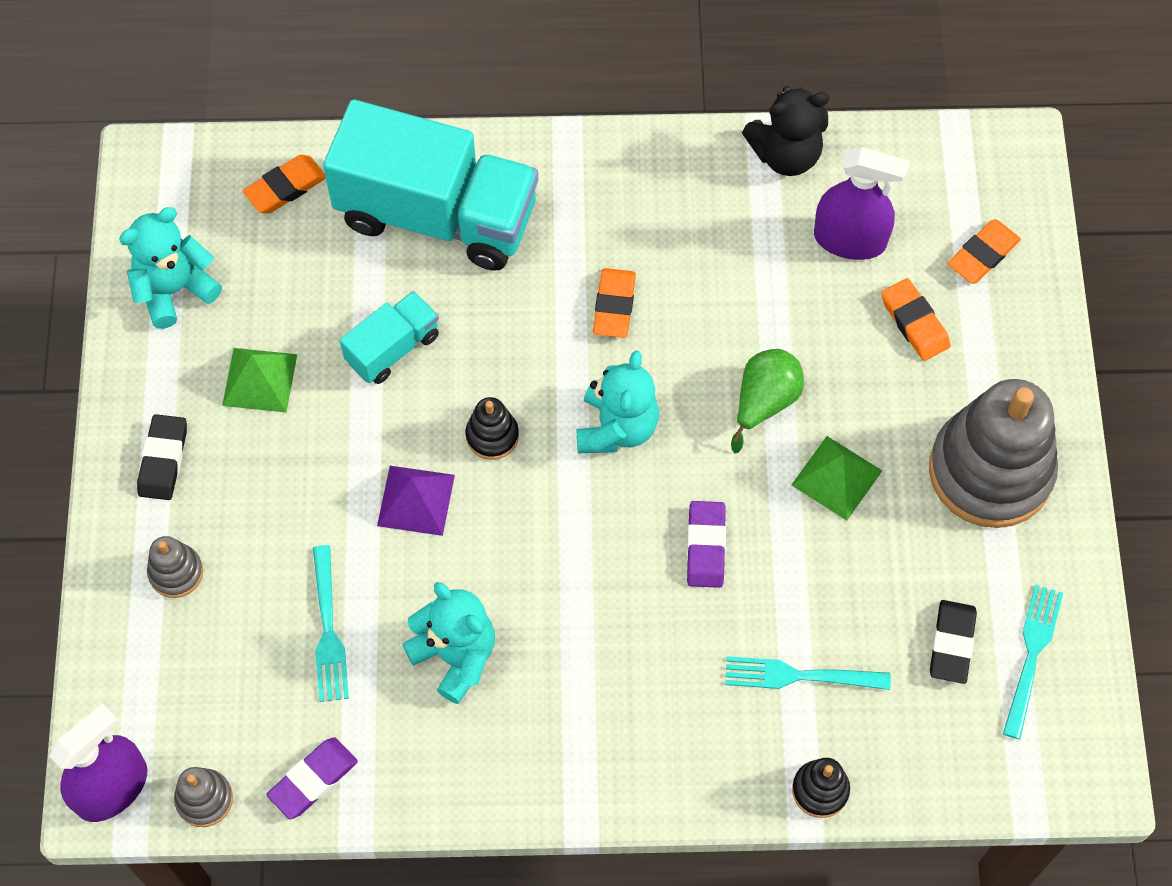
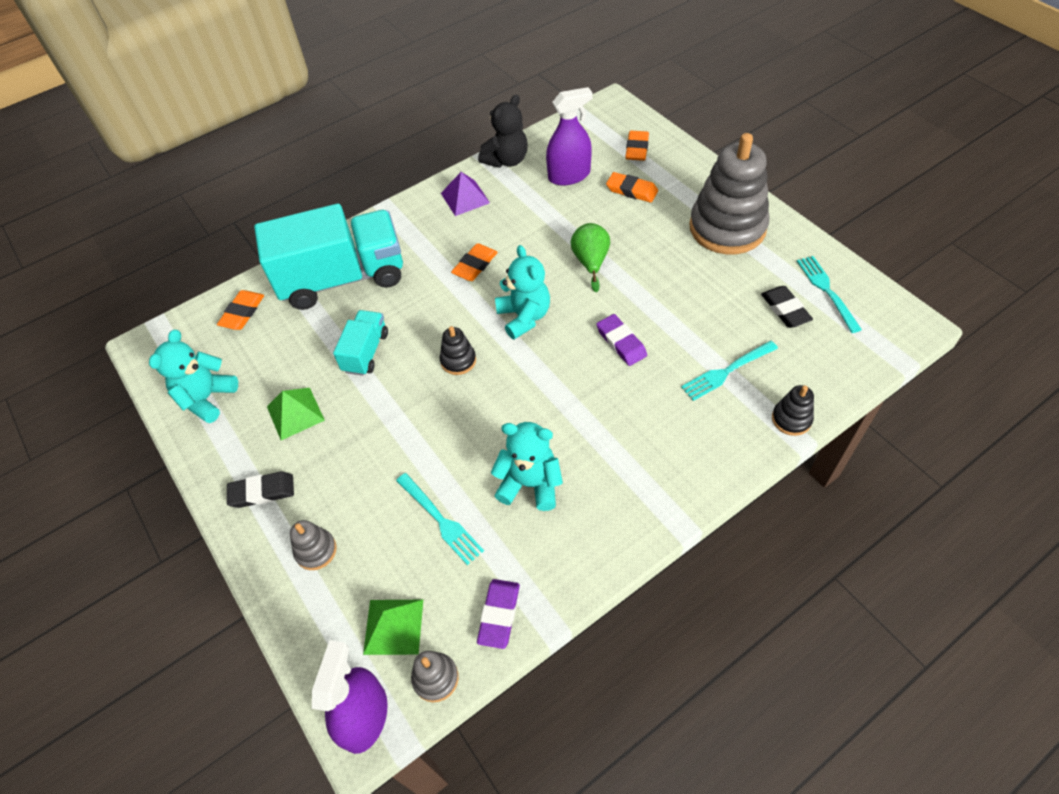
camera: 30 degrees left, 10 degrees down
(163, 460) = (262, 492): black eraser -> black eraser turned 75 degrees counterclockwise
(416, 500) = (440, 418): purple pyramid -> purple pyramid (465, 198)
(614, 306) = (475, 265): orange eraser -> orange eraser turned 60 degrees clockwise
(836, 477) = (657, 273): green pyramid -> green pyramid (393, 626)

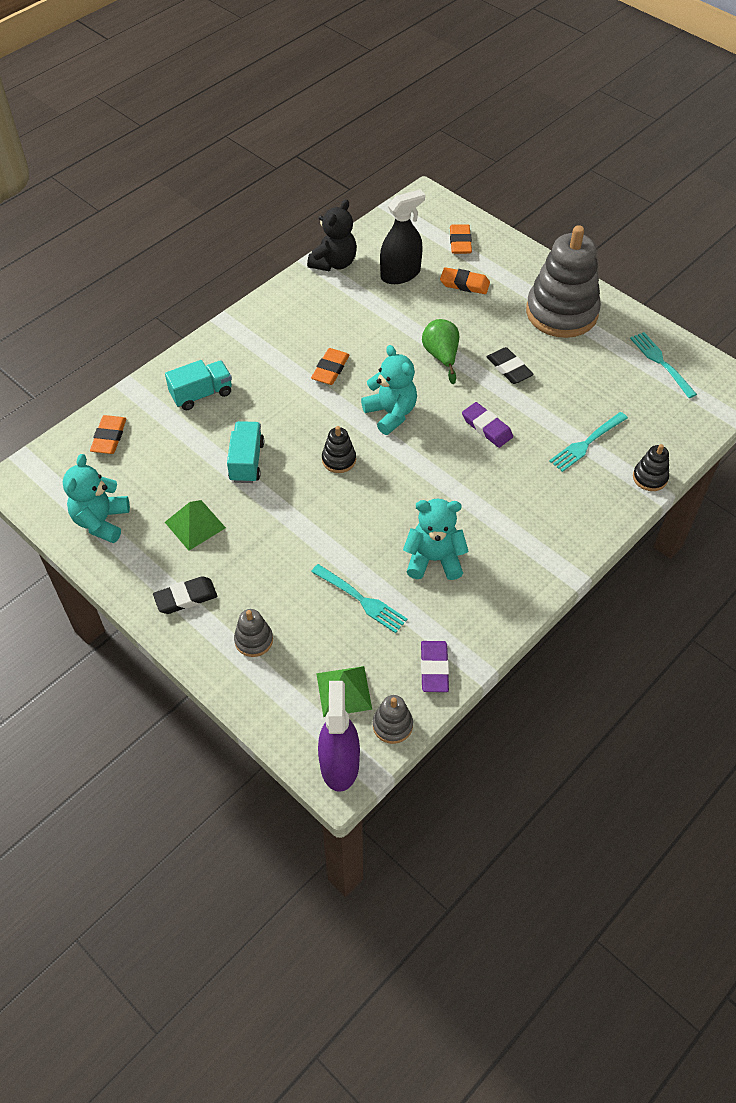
camera: 15 degrees left, 0 degrees up
(343, 278) = (201, 394): turquoise truck -> turquoise truck, size x0.48
(465, 198) = (302, 304): purple pyramid -> none
(569, 176) = (400, 274): purple spray bottle -> black spray bottle
(785, 309) = (627, 383): black eraser -> black eraser (509, 368)

